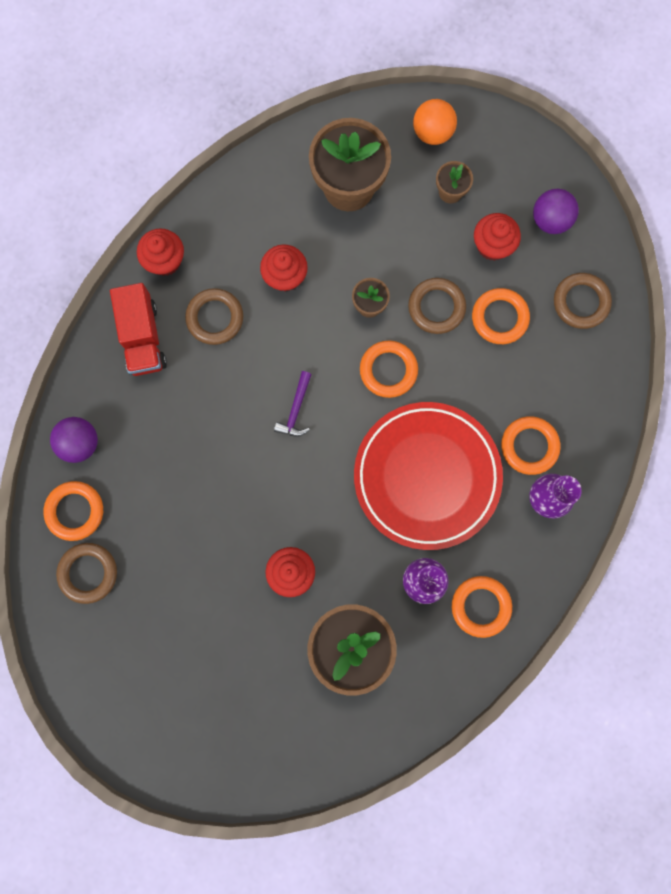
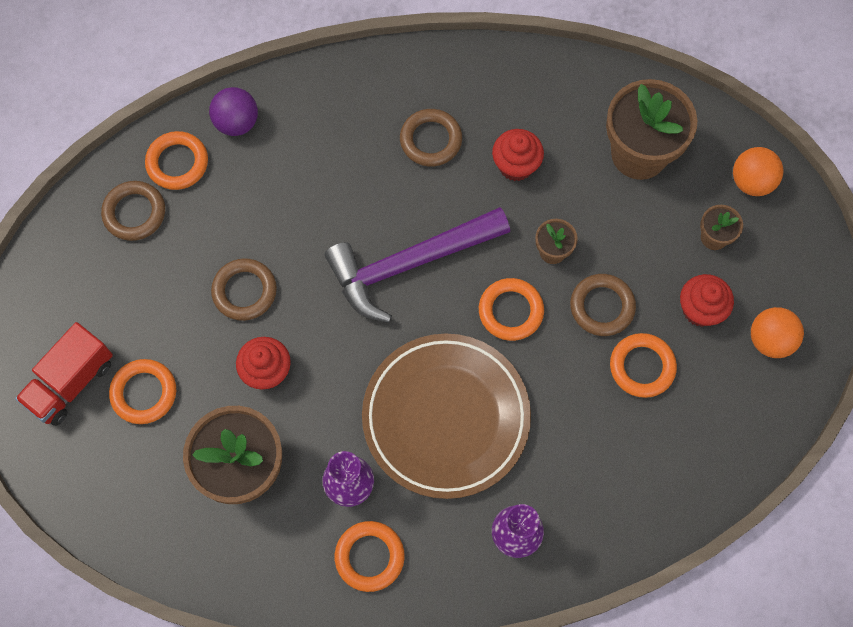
camera: 50 degrees right, 10 degrees down
(142, 337) = (365, 99): red truck -> red truck (71, 382)
(165, 261) = (444, 66): red cupcake -> none
(296, 409) = (409, 264): purple hammer -> purple hammer, size x2.45
(427, 476) = (446, 417): red plate -> brown plate
(529, 446) = (550, 484): orange ring -> orange ring (144, 393)
(550, 220) = (770, 340): purple ball -> orange ball
(581, 302) = (721, 426): brown ring -> brown ring (244, 291)

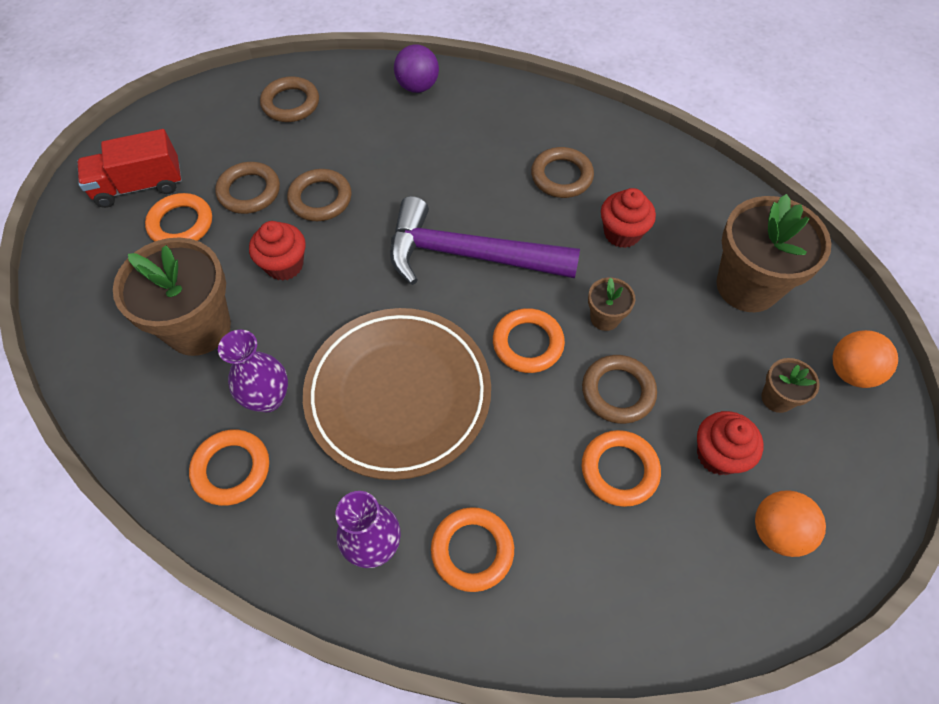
camera: 35 degrees right, 10 degrees down
(176, 324) = (249, 191): none -> brown ring
(177, 163) = (351, 89): orange ring -> orange ring (472, 550)

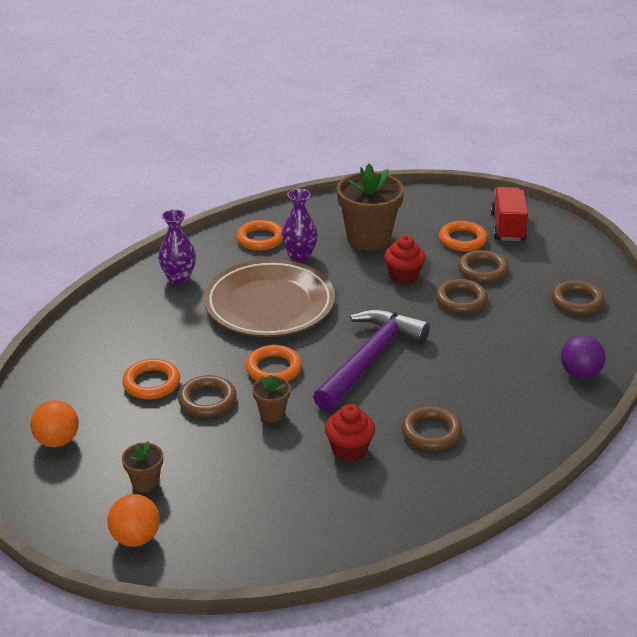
camera: 110 degrees right, 25 degrees down
(472, 550) = (148, 311): orange ring -> none
(718, 455) = (127, 433): red cupcake -> none
(747, 286) = (253, 508): brown flower pot -> none

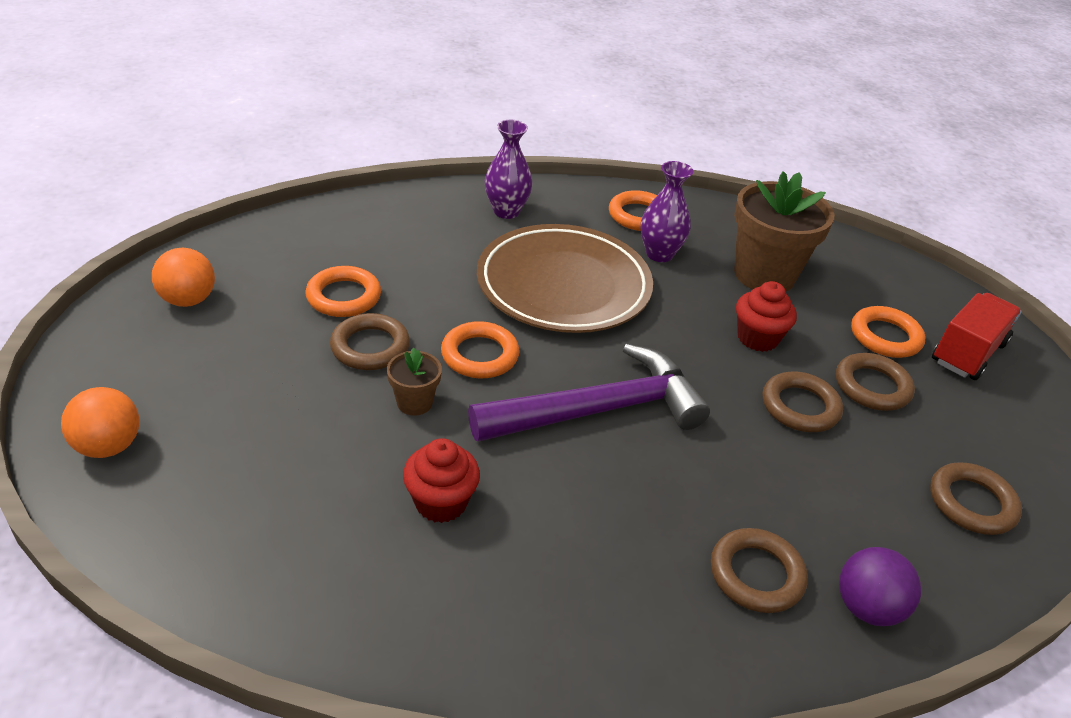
camera: 35 degrees right, 5 degrees up
(145, 482) = (199, 393): brown flower pot -> none
(431, 432) = (563, 549): brown ring -> brown ring (756, 575)

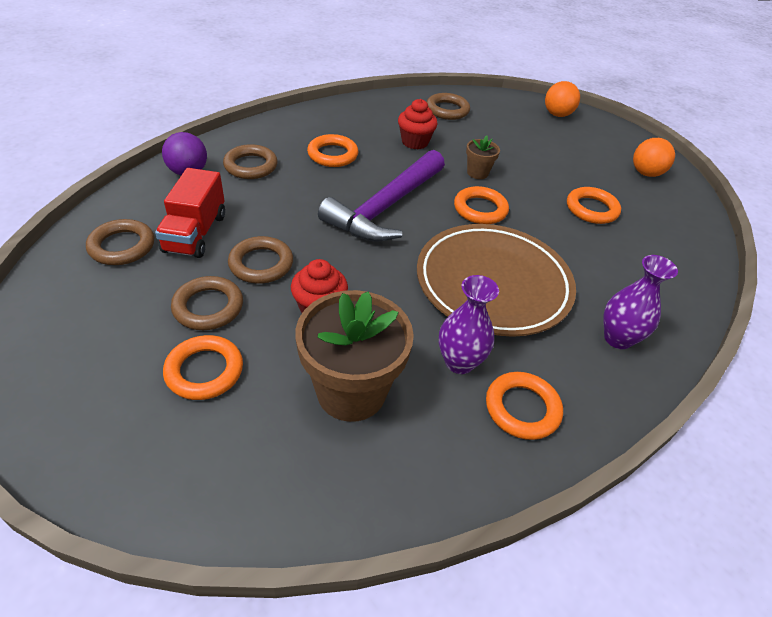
camera: 145 degrees right, 5 degrees up
(370, 347) = (535, 189): brown ring -> brown ring (447, 110)
(604, 538) = (332, 155): none -> orange ring
(968, 353) = (113, 394): red truck -> red truck (195, 233)

